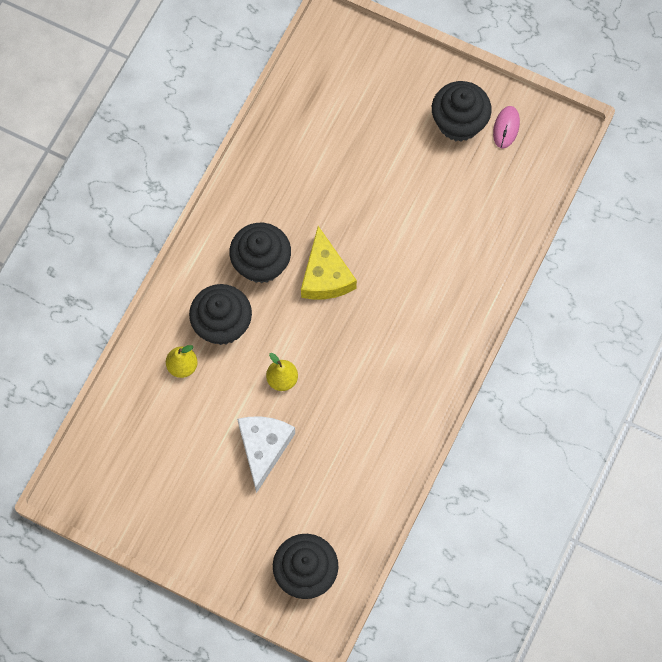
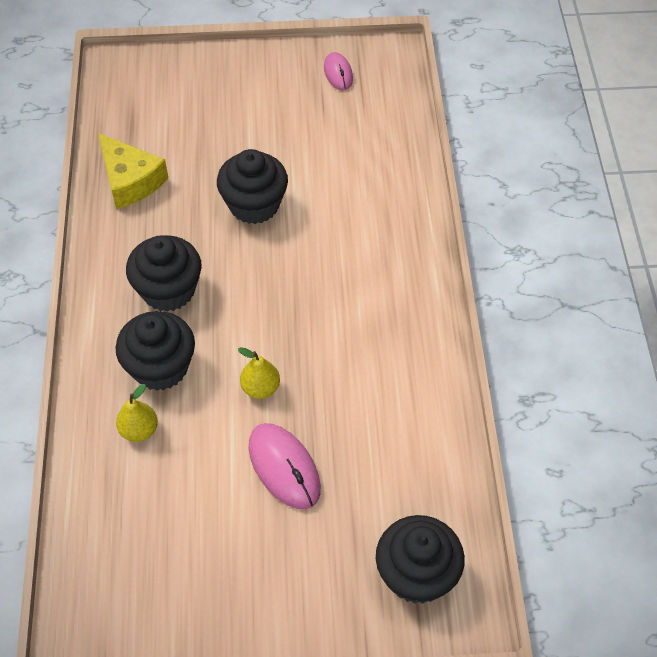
camera: 30 degrees left, 15 degrees down
(264, 448) = (284, 467): white cheese -> pink mouse
(325, 275) = (244, 270): yellow cheese -> yellow cheese (130, 180)
(459, 122) = (291, 87): black cupcake -> black cupcake (254, 205)

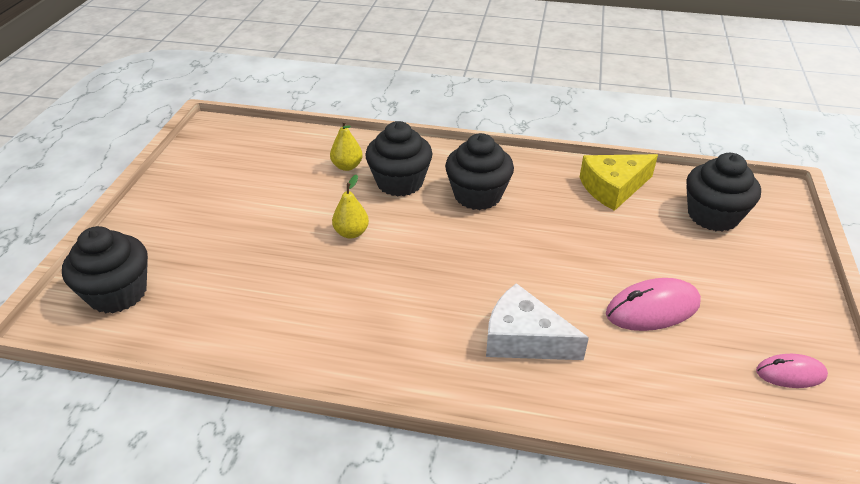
camera: 105 degrees right, 15 degrees down
(254, 205) = (569, 262): black cupcake -> black cupcake (713, 215)
(284, 467) = (268, 234): pink mouse -> pink mouse (652, 308)
(358, 225) = (524, 338): none -> white cheese

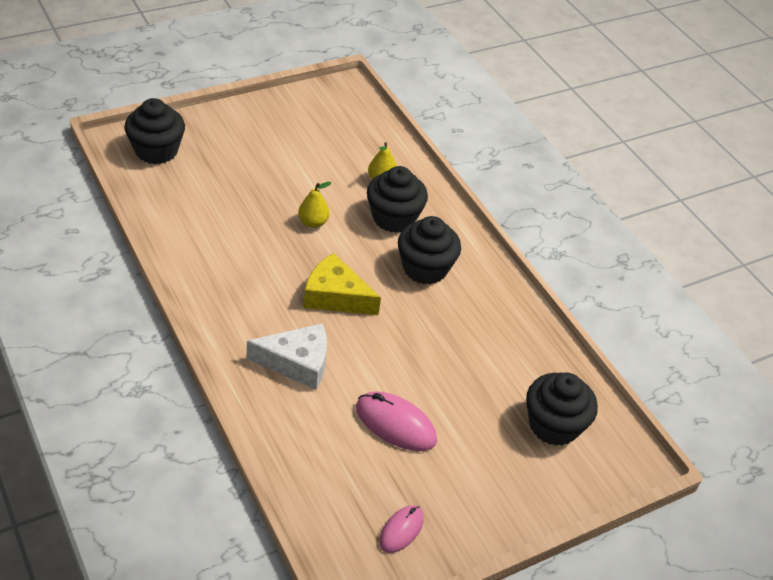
camera: 45 degrees right, 5 degrees up
(524, 338) = (297, 363): white cheese -> white cheese turned 105 degrees clockwise
(613, 188) = (523, 346): yellow cheese -> yellow cheese (336, 296)
(790, 373) = (401, 530): pink mouse -> pink mouse turned 75 degrees clockwise

